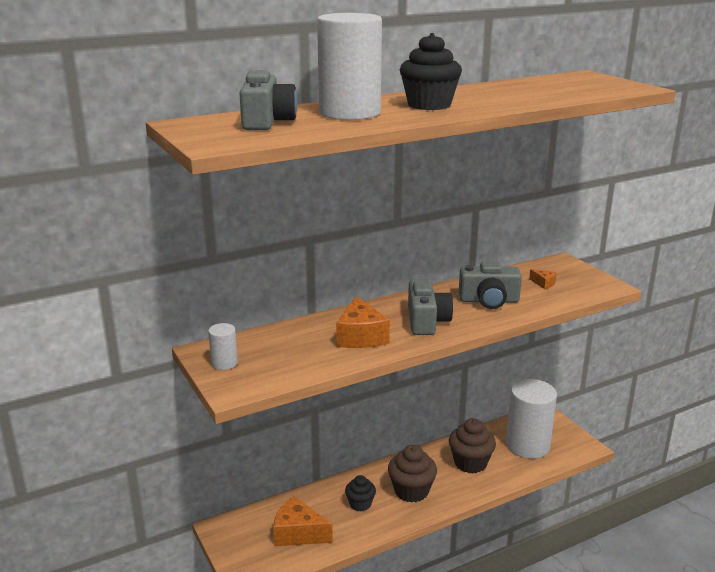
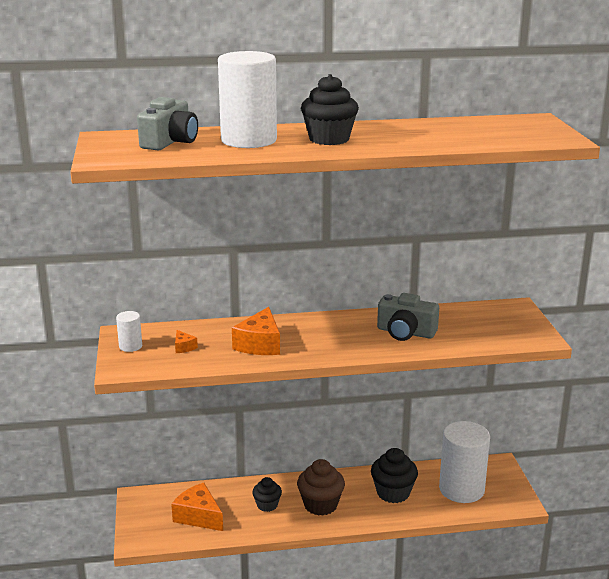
camera: 20 degrees right, 0 degrees up
(426, 321) = (330, 341): grey camera -> none
(470, 463) = (393, 493): brown cupcake -> black cupcake
(543, 283) = (475, 325): orange cheese -> orange cheese (184, 347)

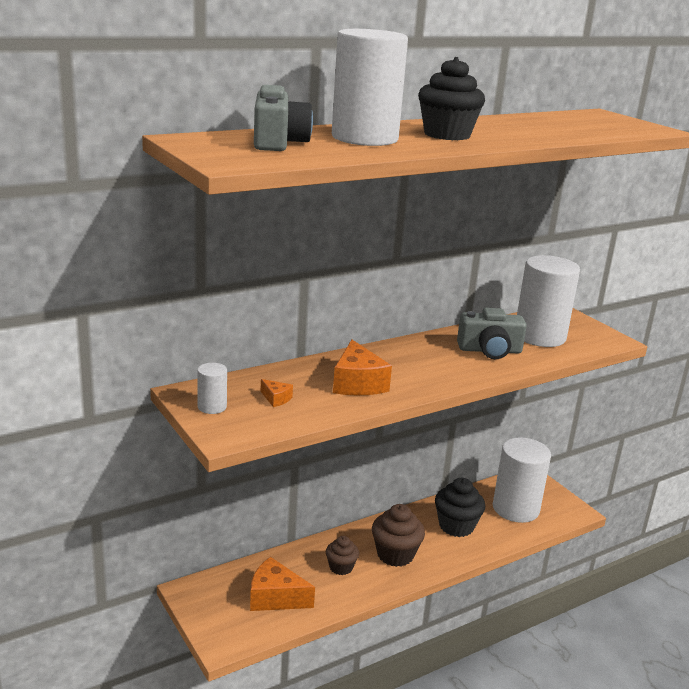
camera: 25 degrees left, 0 degrees up
(267, 505) = (341, 567): black cupcake -> brown cupcake
(468, 326) = (540, 336): none -> white cylinder

